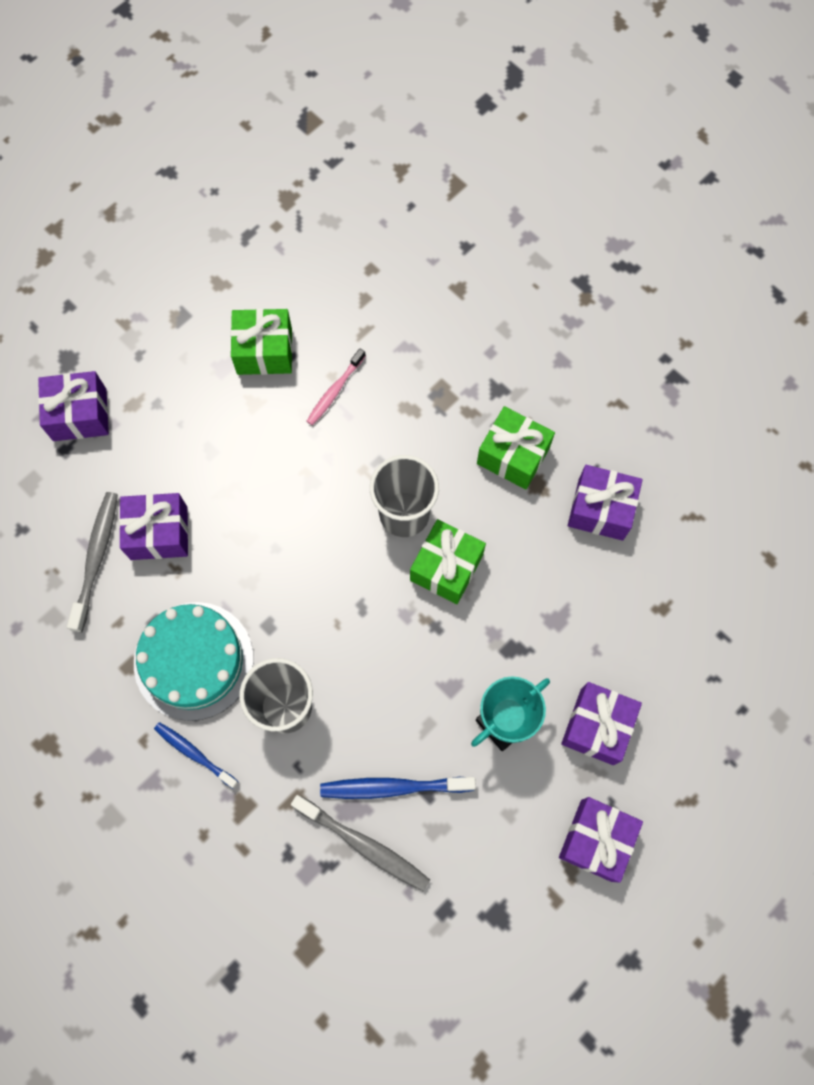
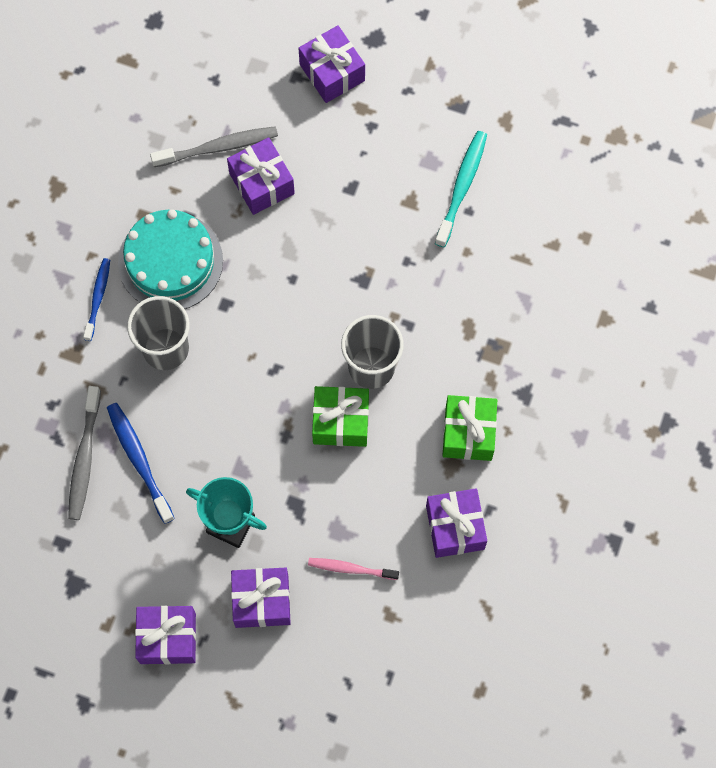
camera: 65 degrees right, 0 degrees up
(264, 351) = (462, 187): green gift -> turquoise toothbrush
(335, 391) = (454, 261): pink toothbrush -> pink toothbrush (351, 569)

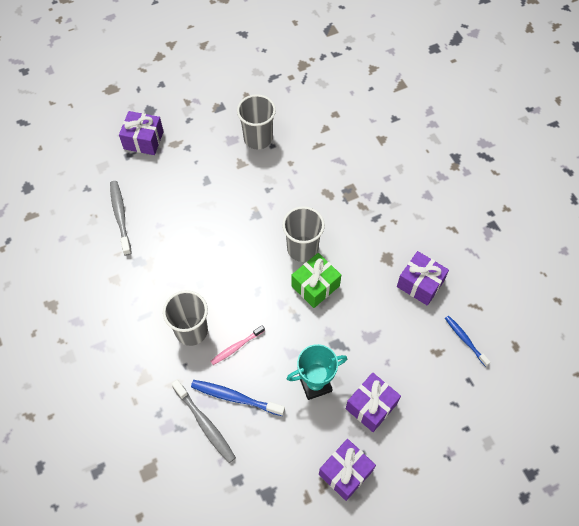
camera: 45 degrees left, 10 degrees down
(98, 298) = (129, 338): blue toothbrush -> blue toothbrush (465, 340)
(170, 261) = (150, 288): turquoise cake -> none
(218, 147) = (120, 216): grey toothbrush -> grey toothbrush turned 45 degrees counterclockwise
(261, 183) = (160, 214): purple gift -> none
(351, 569) = (395, 348): pink toothbrush -> pink toothbrush (236, 347)
(462, 187) = (258, 138): turquoise toothbrush -> grey cup
(468, 433) = (378, 237): green gift -> none

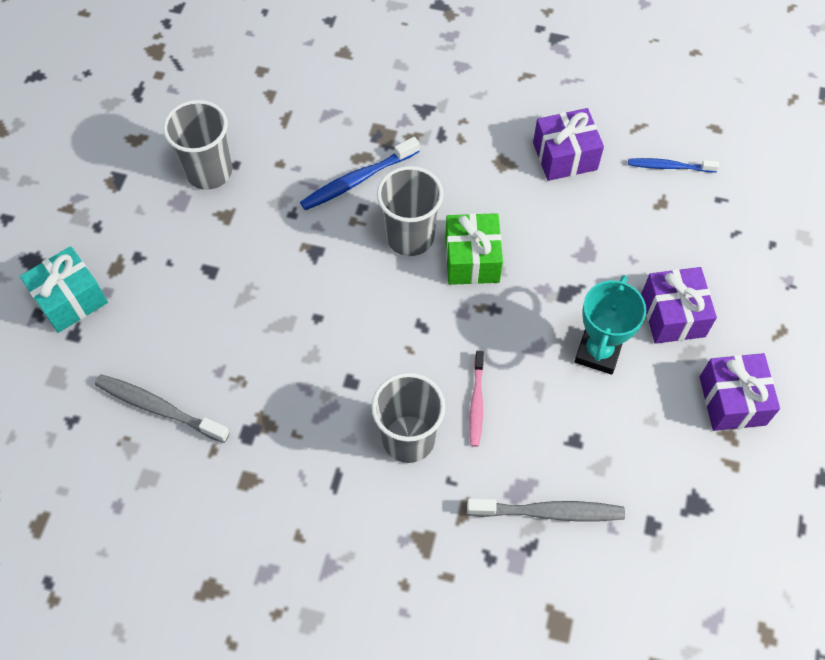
camera: 50 degrees left, 0 degrees up
(143, 140) = (70, 299): purple gift -> turquoise gift
(235, 397) = (543, 452): blue toothbrush -> blue toothbrush (357, 180)

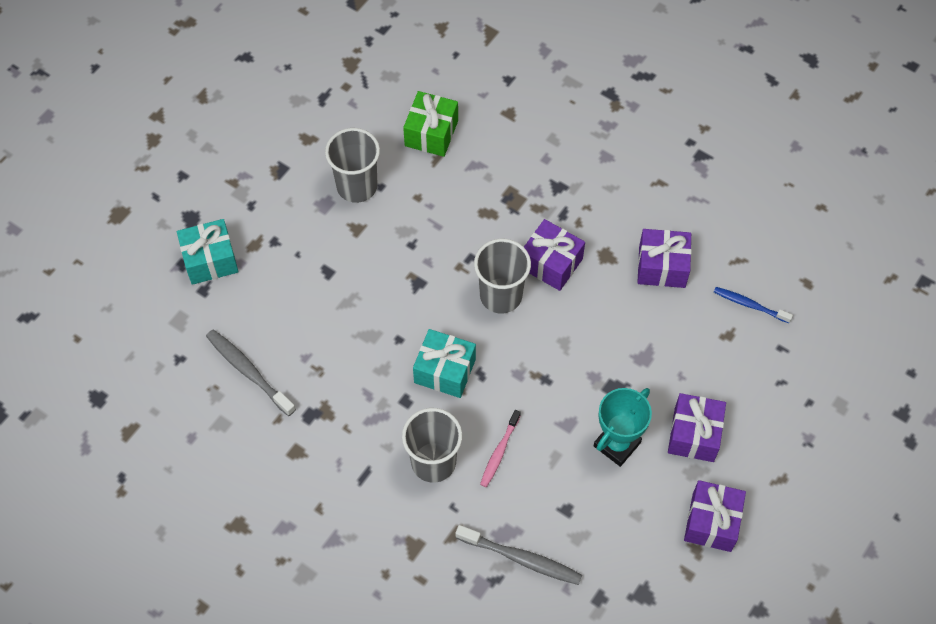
camera: 20 degrees right, 0 degrees up
(357, 180) = (476, 232): blue toothbrush -> none
(381, 335) = (445, 371): none -> turquoise gift
(449, 187) = (551, 263): none -> purple gift
(472, 259) = (544, 332): green gift -> green gift (431, 133)

